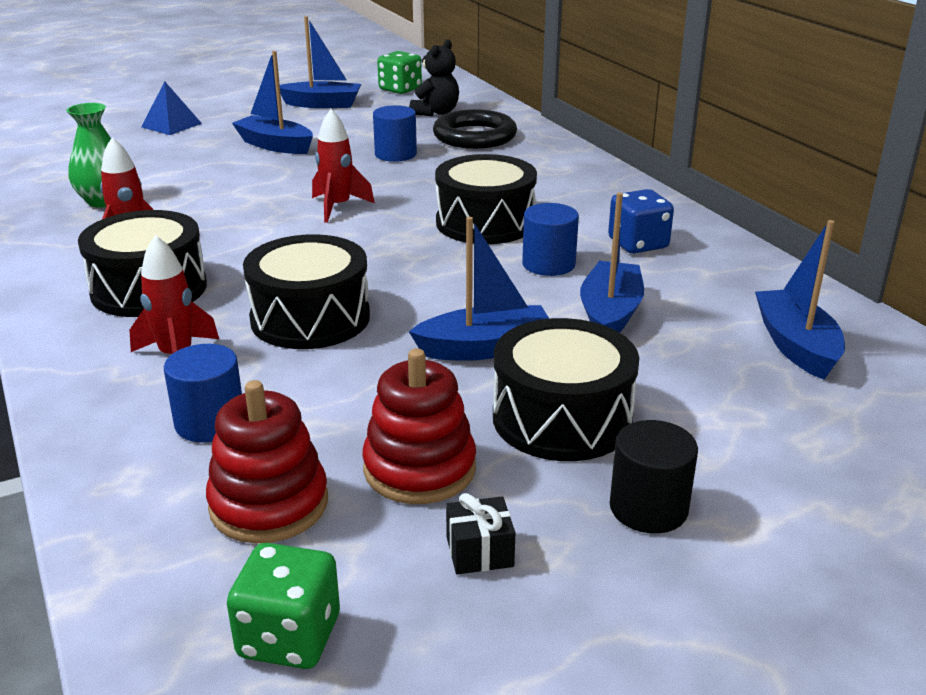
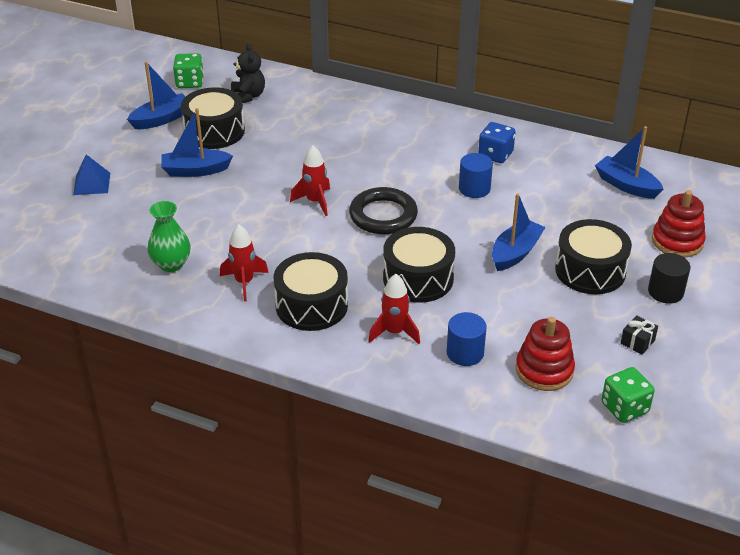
camera: 40 degrees left, 10 degrees up
(395, 154) = (281, 145): blue cylinder -> none
(419, 469) = (573, 323): red stacking toy -> red stacking toy (677, 241)
(474, 136) = (303, 108): black ring -> black ring (383, 215)
(485, 223) = (407, 175): black drum -> black drum (214, 131)
(610, 314) = (538, 205): blue boat -> none

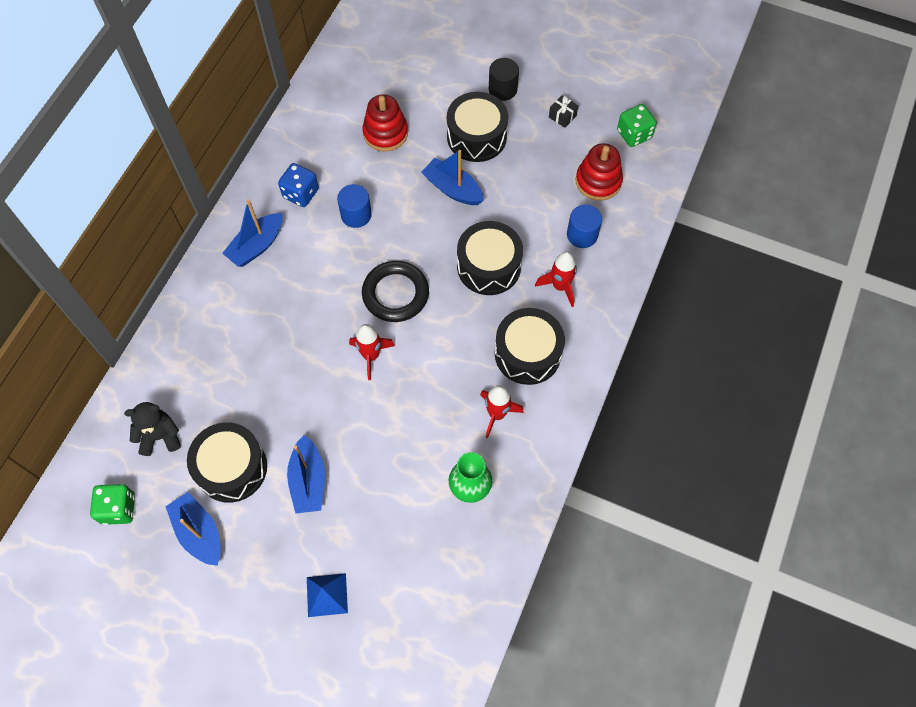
camera: 90 degrees left, 25 degrees up
(626, 185) = (357, 95): blue boat -> blue boat (257, 246)
(677, 241) = (438, 71): red stacking toy -> red stacking toy (385, 133)

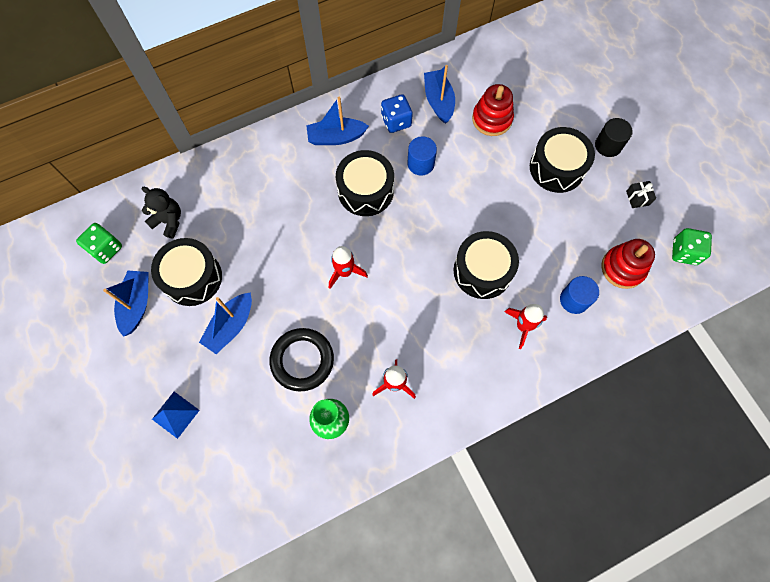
camera: 40 degrees right, 5 degrees up
(395, 294) = (399, 241): black ring -> black ring (302, 360)
(453, 189) = (505, 194): blue boat -> blue boat (438, 101)
(527, 353) = (455, 357): black drum -> black drum (365, 191)

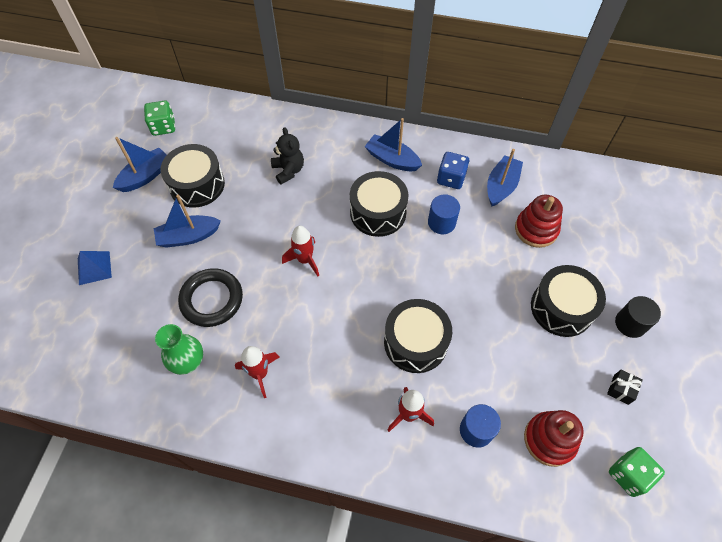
camera: 40 degrees right, 10 degrees down
(169, 221) = (219, 137): black teddy bear -> black teddy bear (288, 170)

